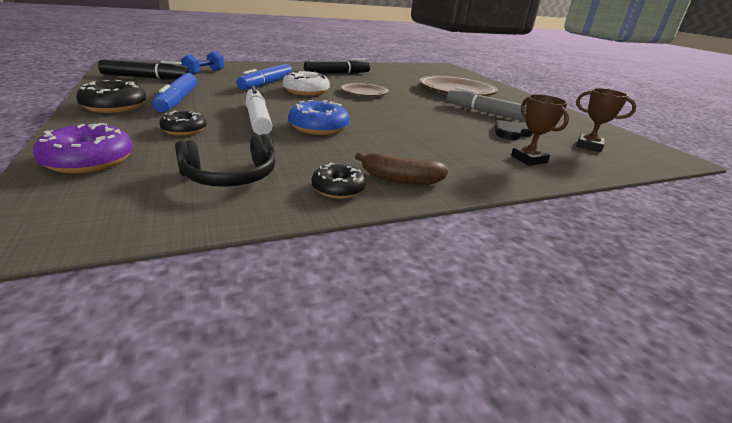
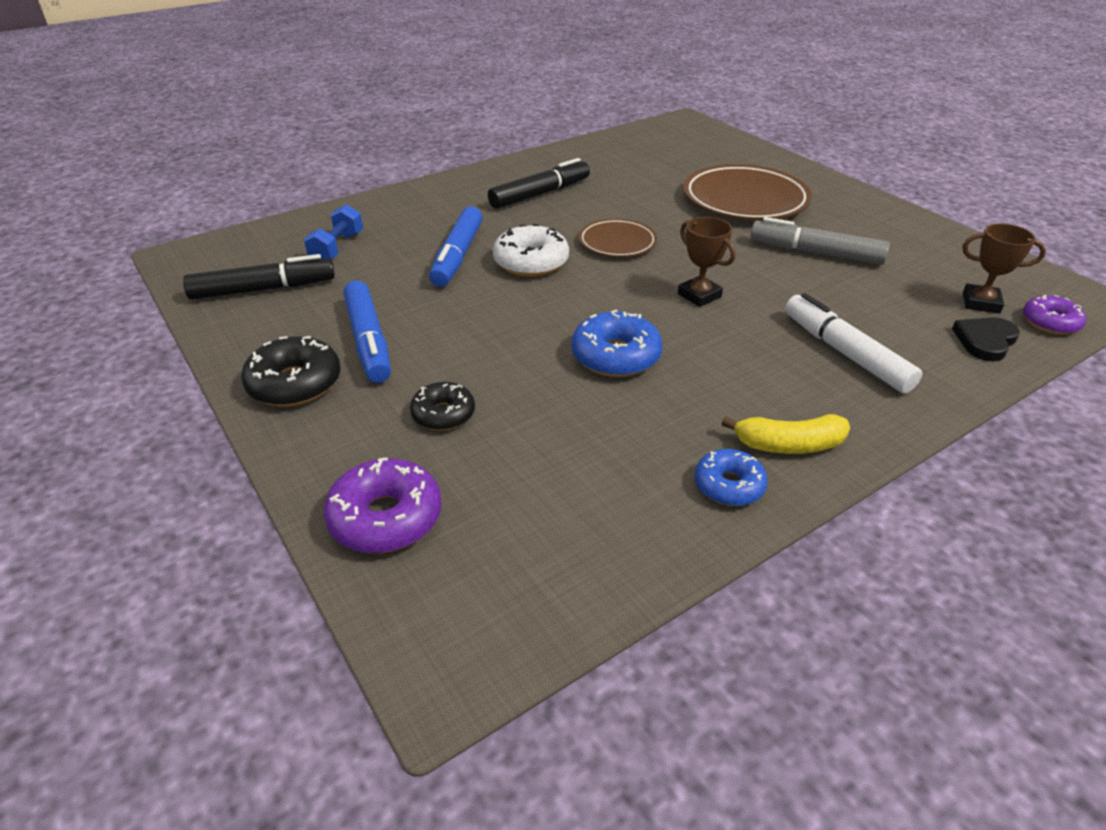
camera: 10 degrees left, 10 degrees up
(231, 176) = (586, 498): black headphones -> none
(257, 119) = (520, 359): white marker -> white marker (845, 353)
(338, 189) = (729, 485): black donut -> blue donut
(400, 179) = (788, 445): brown banana -> yellow banana
(511, 133) = (871, 297): black heart -> black heart (985, 341)
(529, 159) = (919, 356): brown trophy -> brown trophy (699, 295)
(637, 161) = (1050, 323): none -> purple donut

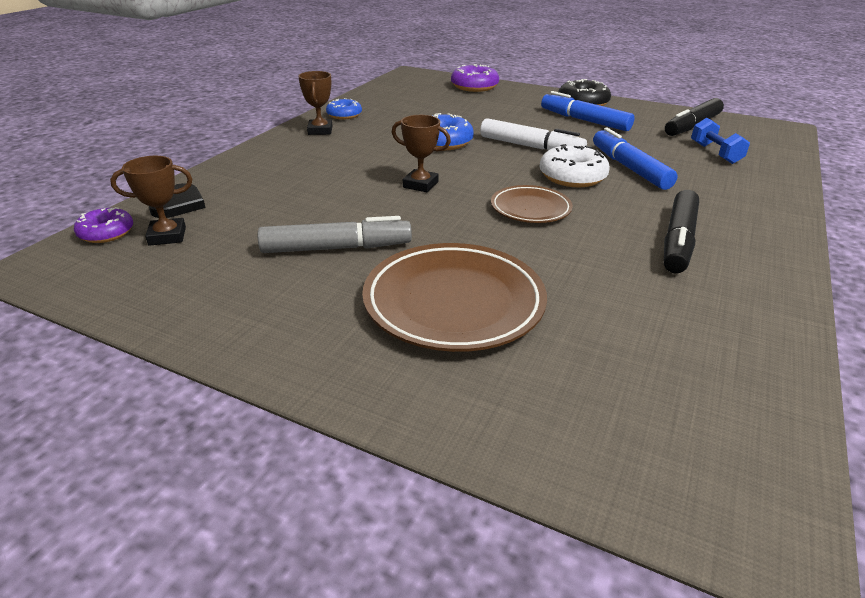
camera: 150 degrees right, 5 degrees down
(443, 414) = (498, 108): black donut -> none
(788, 445) = (320, 130): yellow banana -> brown trophy
(845, 353) = (294, 173): white marker -> white marker (530, 147)

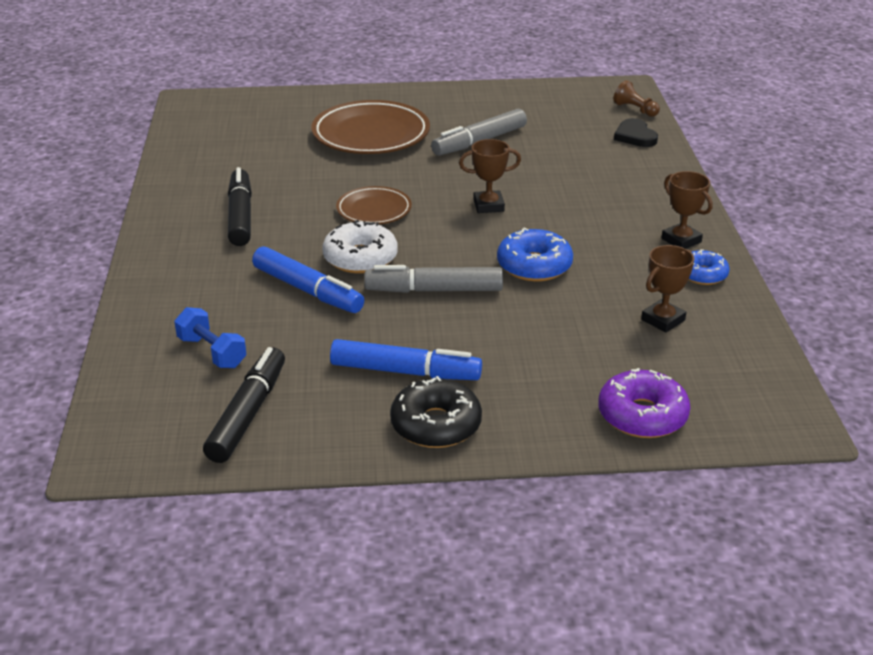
camera: 150 degrees right, 0 degrees up
(106, 233) = (635, 109): purple donut -> brown pawn
(167, 236) = (596, 118): brown trophy -> brown trophy (663, 320)
(530, 147) = (435, 290): white marker -> grey marker

